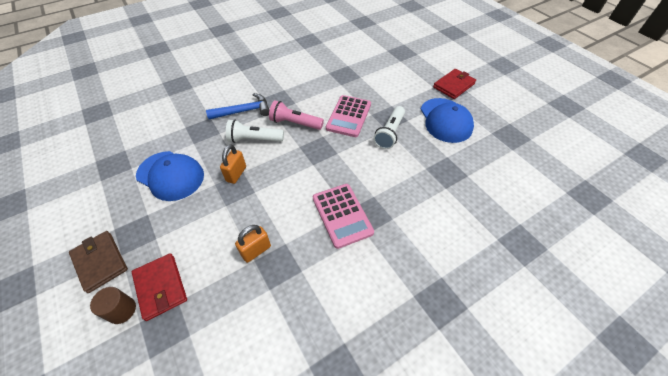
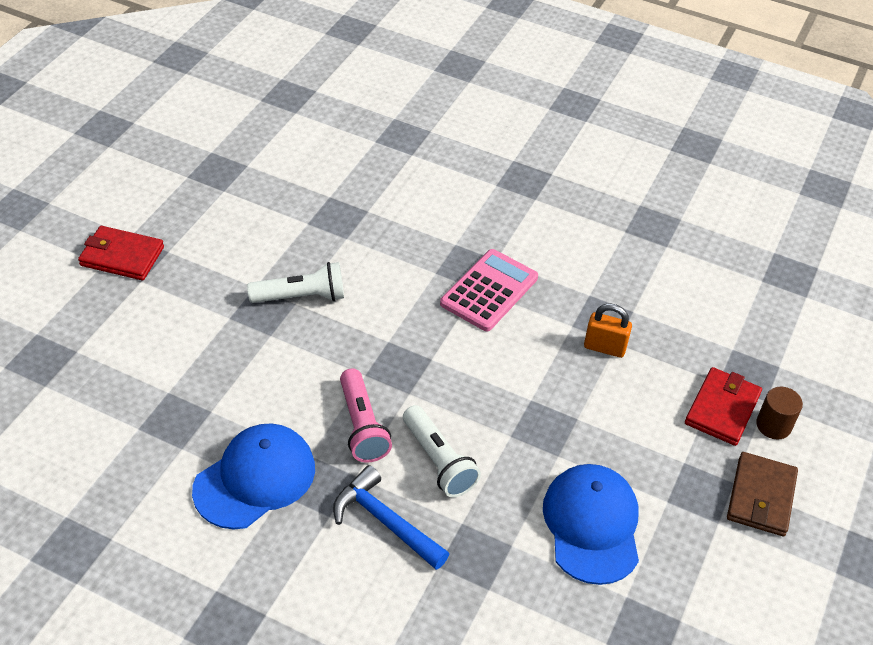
camera: 125 degrees left, 5 degrees down
(236, 174) = (520, 440): orange padlock -> none
(348, 116) = (295, 362): pink calculator -> none
(445, 120) = (226, 243): blue cap -> blue cap (255, 478)

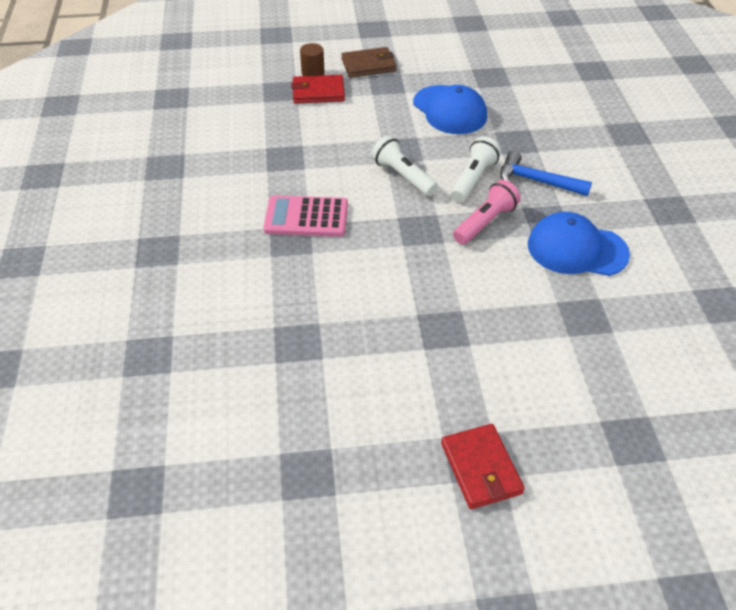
camera: 120 degrees left, 0 degrees up
(301, 297) = (408, 314): white flashlight -> white flashlight (403, 176)
(385, 521) = (537, 181): blue hammer -> blue hammer turned 105 degrees clockwise
(592, 525) = (450, 110): blue cap -> blue cap turned 90 degrees counterclockwise
(604, 347) = (311, 148): orange padlock -> none

